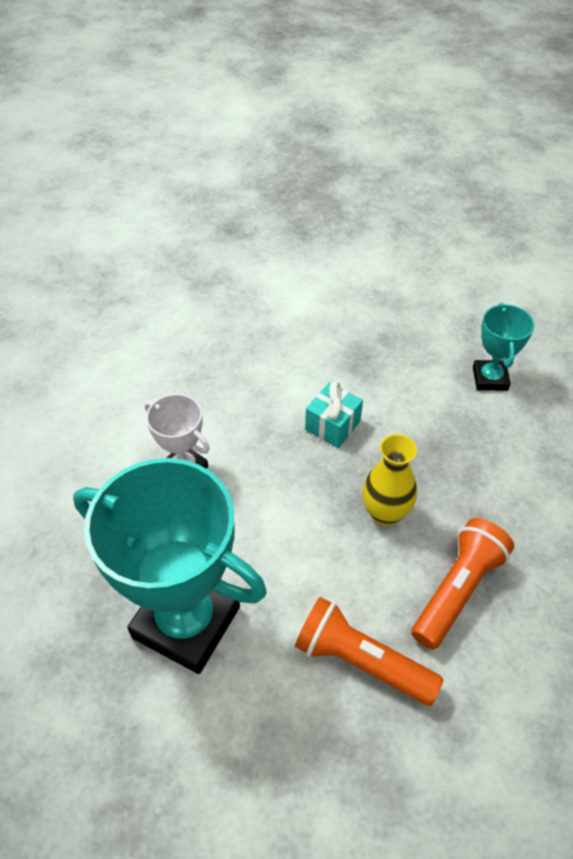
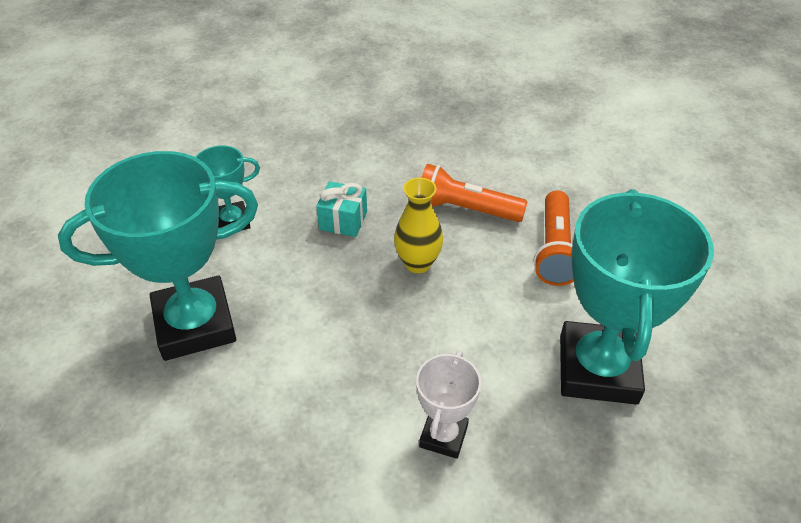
camera: 110 degrees left, 5 degrees down
(332, 426) = (333, 323): turquoise gift -> turquoise gift (343, 220)
(367, 338) = (195, 324): none -> turquoise trophy

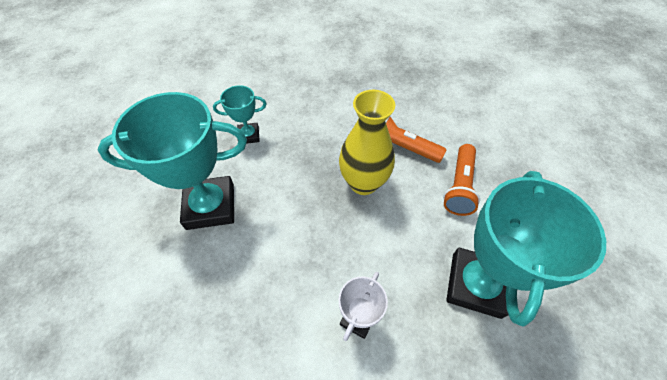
camera: 10 degrees right, 10 degrees up
(343, 220) = (320, 144): turquoise gift -> none
(418, 263) = (363, 183): yellow vase -> yellow vase, size x1.57

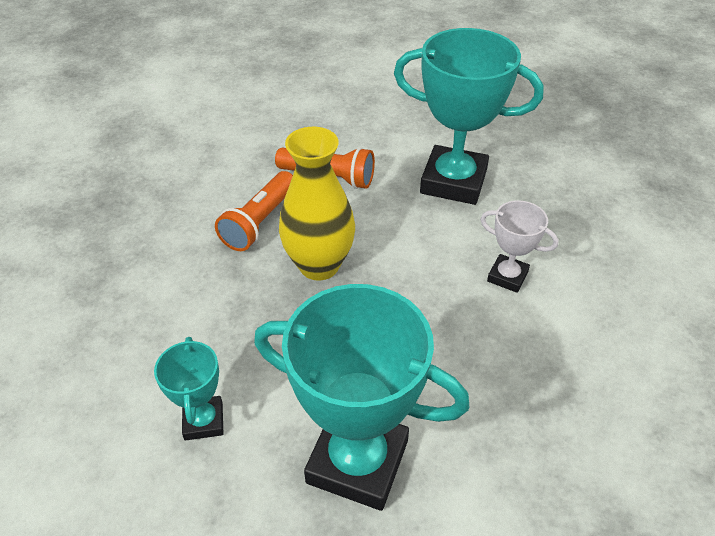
camera: 90 degrees left, 10 degrees down
(210, 206) = (357, 461): turquoise trophy -> turquoise trophy turned 60 degrees counterclockwise

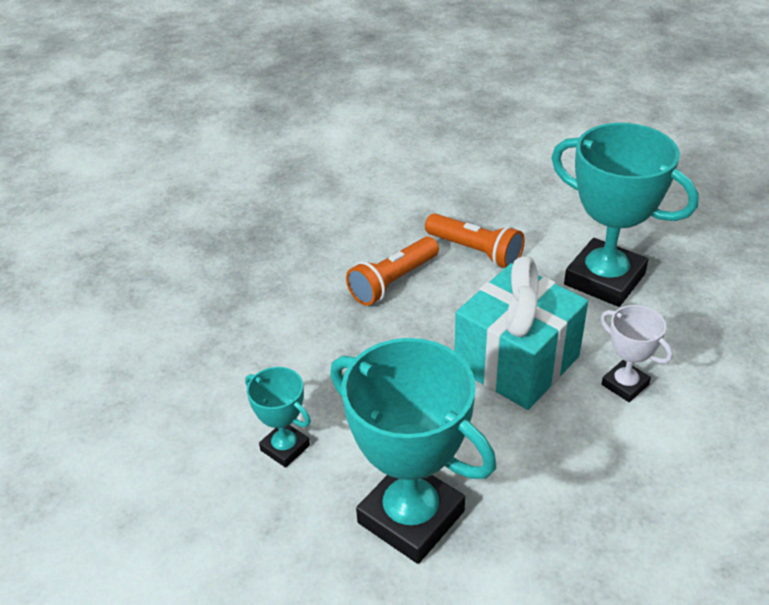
camera: 20 degrees right, 5 degrees down
(204, 421) = (285, 448): turquoise trophy -> turquoise trophy turned 60 degrees counterclockwise
(319, 265) = (436, 334): yellow vase -> none
(404, 277) = (517, 362): none -> turquoise gift

